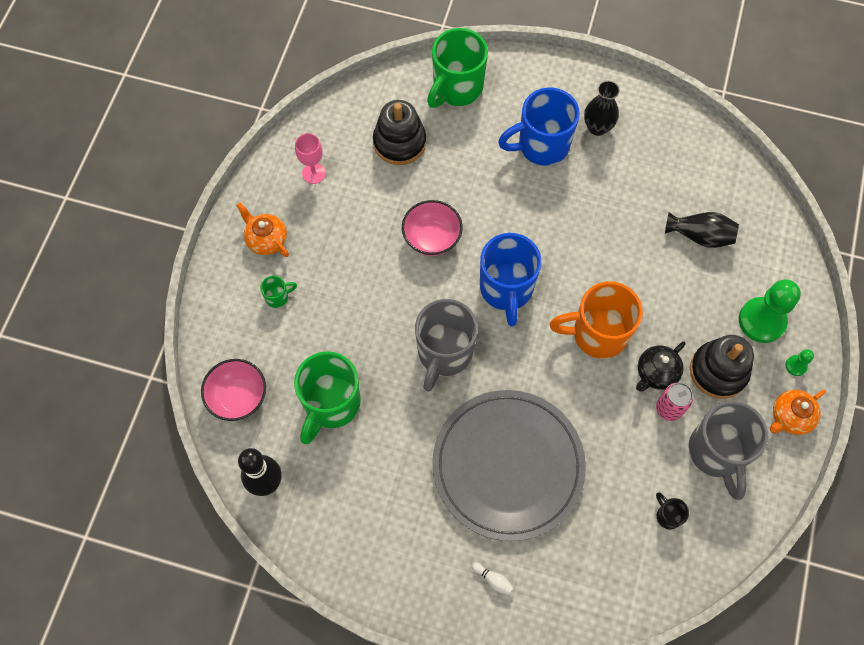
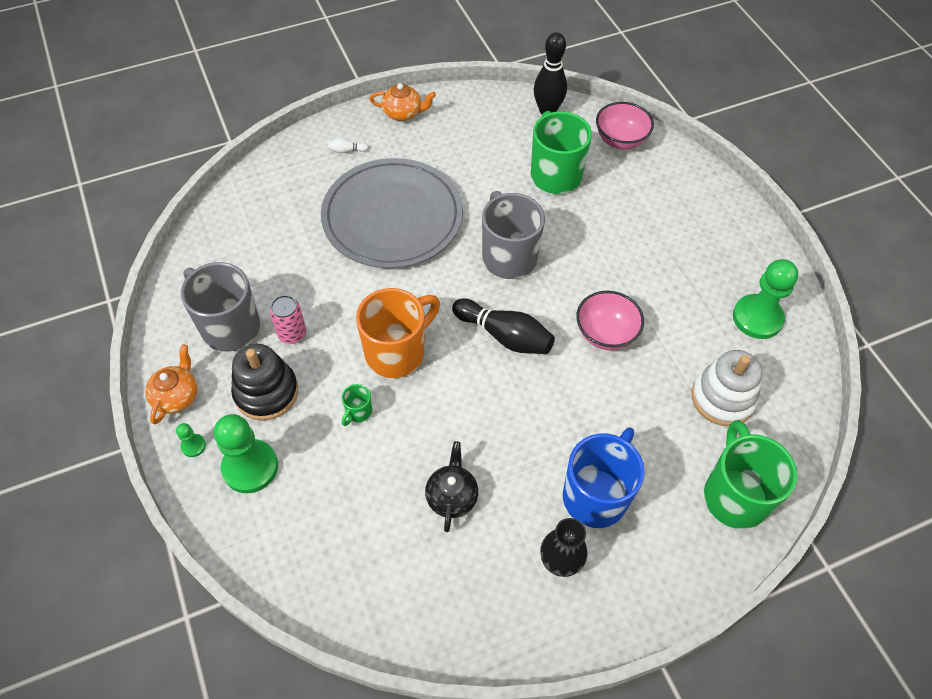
camera: 140 degrees right, 10 degrees down
(266, 240) = (727, 243): orange teapot -> orange teapot (403, 113)
(278, 297) = (670, 212): green mug -> green mug (358, 412)
(313, 173) = (757, 318): pink goblet -> green pawn
(399, 142) = (722, 398): black stacking toy -> white stacking toy
(506, 289) = (505, 336): blue mug -> black bowling pin
(656, 373) = (322, 354): black teapot -> black teapot (451, 496)
(667, 516) = (244, 259): black mug -> none
(700, 236) = (365, 513): black vase -> none

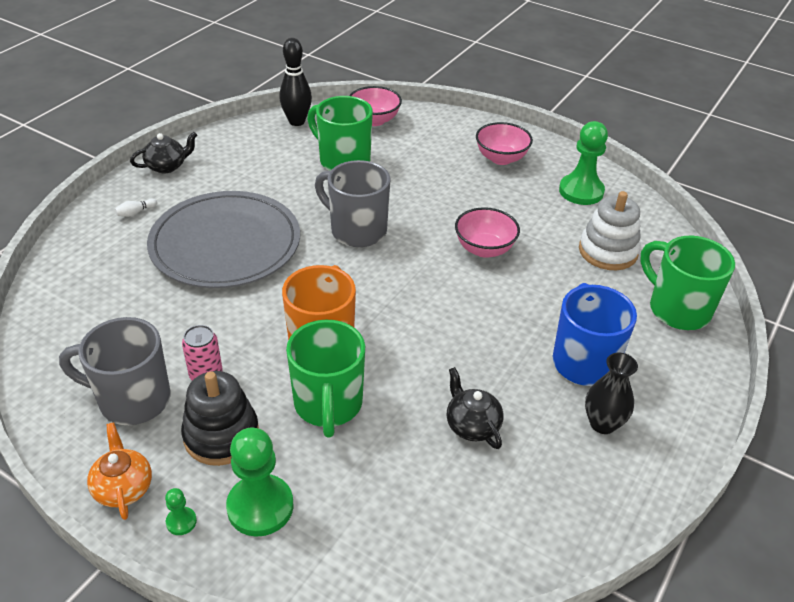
camera: 35 degrees left, 15 degrees down
(358, 412) = (328, 405): green mug -> green mug, size x2.35
(403, 113) = (167, 166): orange teapot -> black teapot
(505, 336) = (406, 286): black bowling pin -> none
(708, 241) = (501, 158): none -> pink bowl

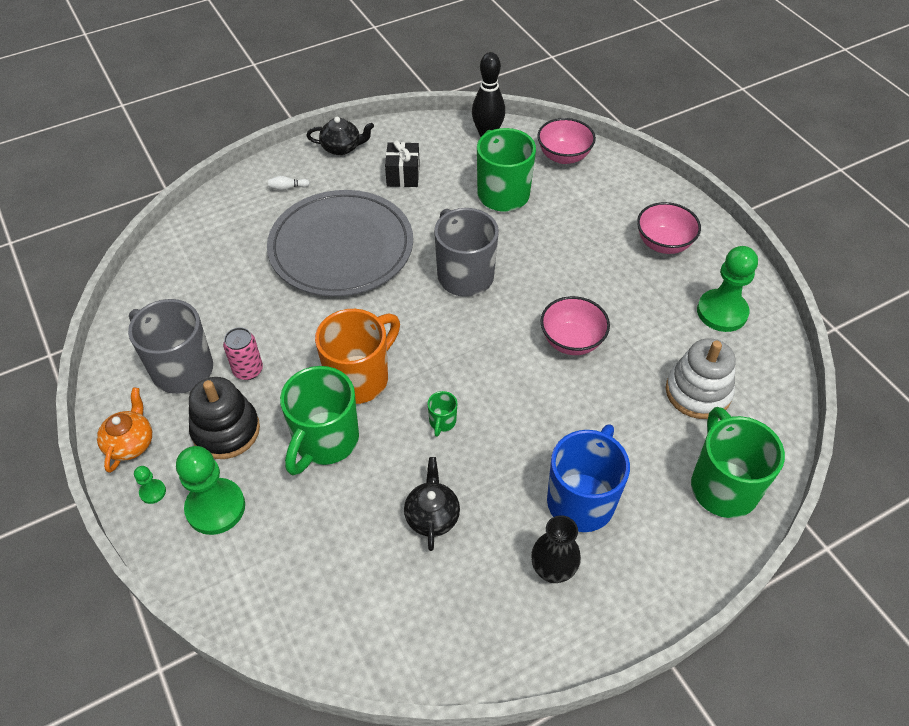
camera: 30 degrees right, 10 degrees up
(243, 171) = (403, 175): none -> black gift
(424, 348) = (442, 422): none -> green mug

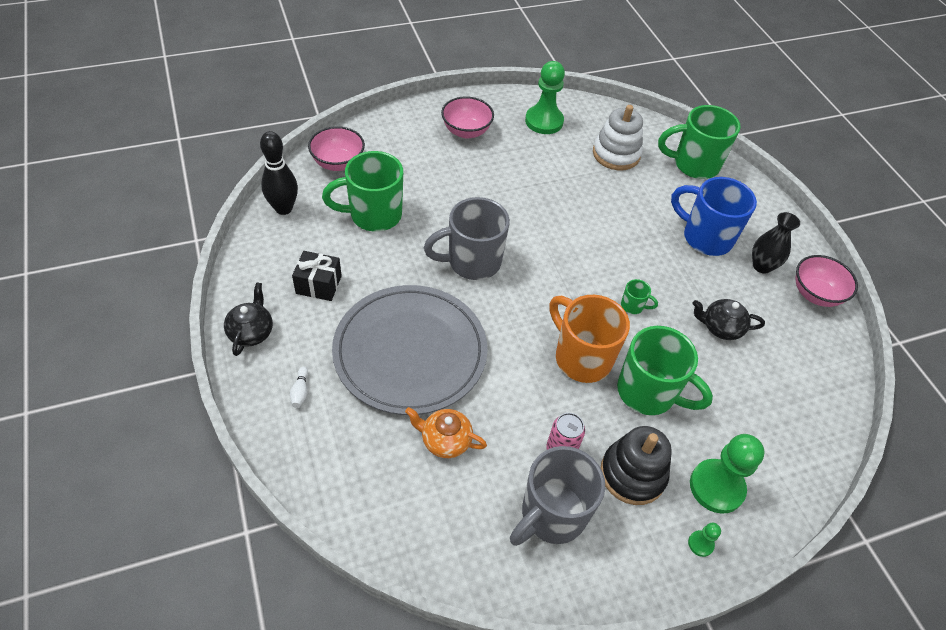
camera: 85 degrees left, 0 degrees up
(130, 443) = (643, 566): orange teapot -> orange teapot (445, 440)
(571, 341) = (559, 209): pink bowl -> pink bowl (815, 294)

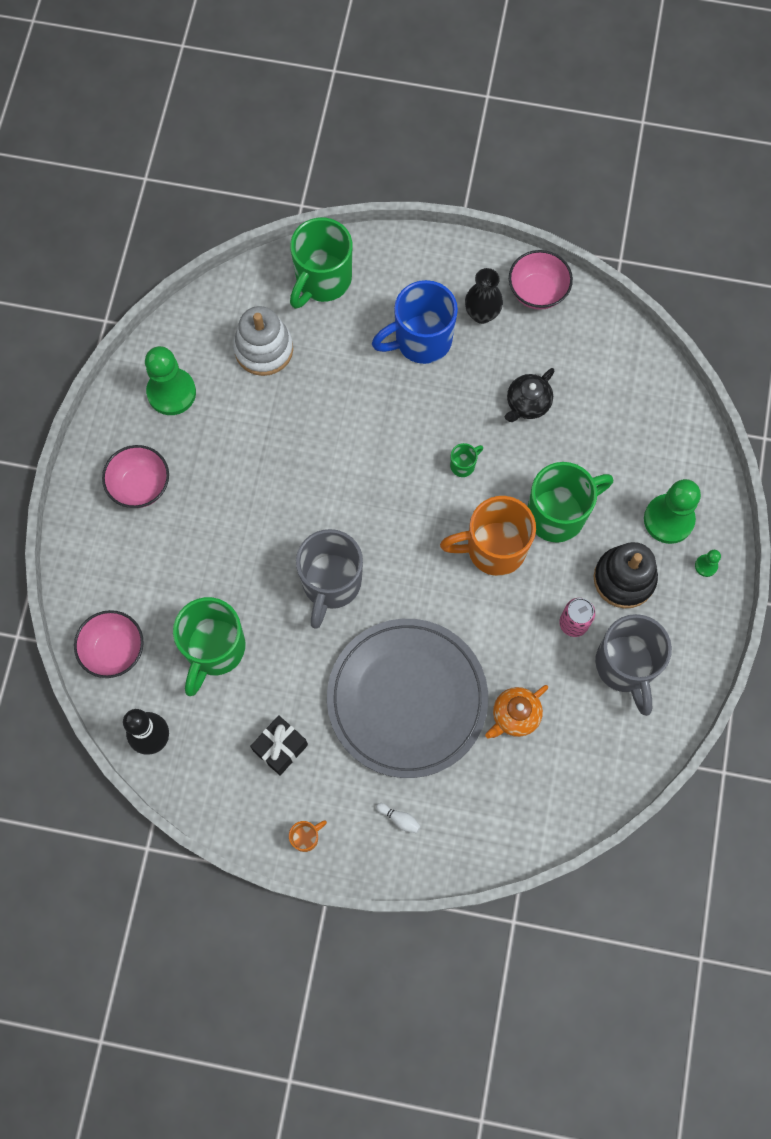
camera: 55 degrees left, 20 degrees up
(251, 332) = (306, 837): black teapot -> orange mug

